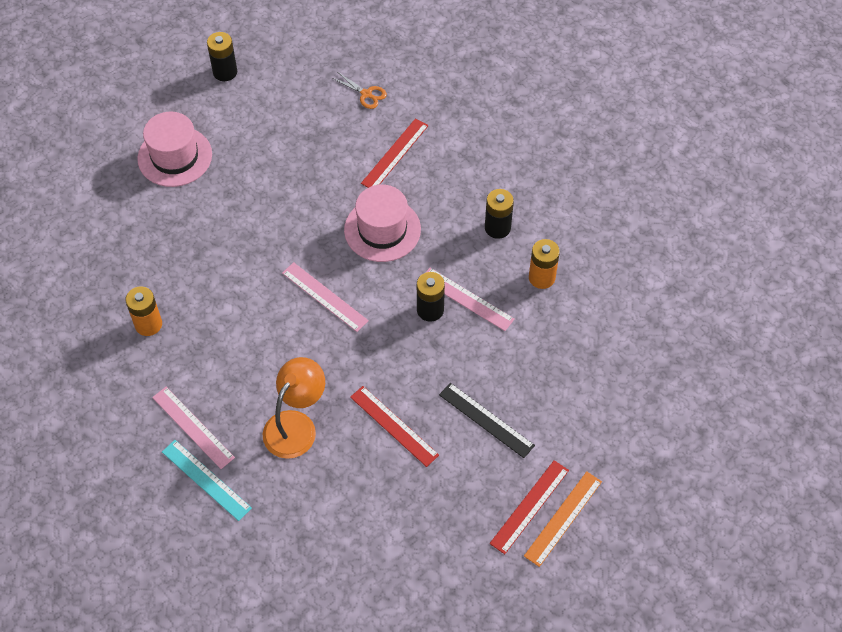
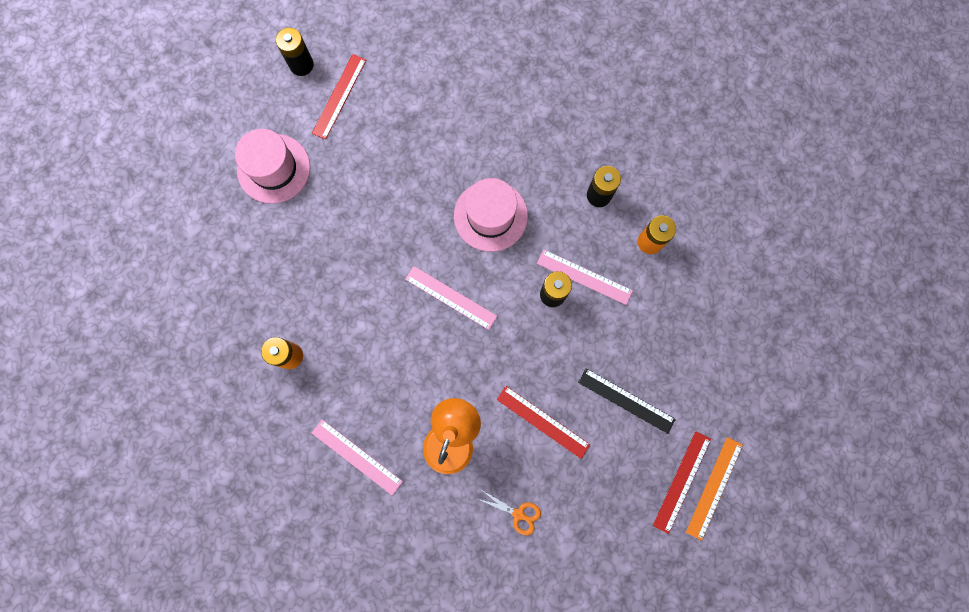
camera: 10 degrees left, 20 degrees up
(206, 480) = (381, 508): turquoise ruler -> none
(366, 94) = (445, 68): orange scissors -> orange scissors (518, 514)
(395, 154) = (486, 131): red ruler -> red ruler (339, 96)

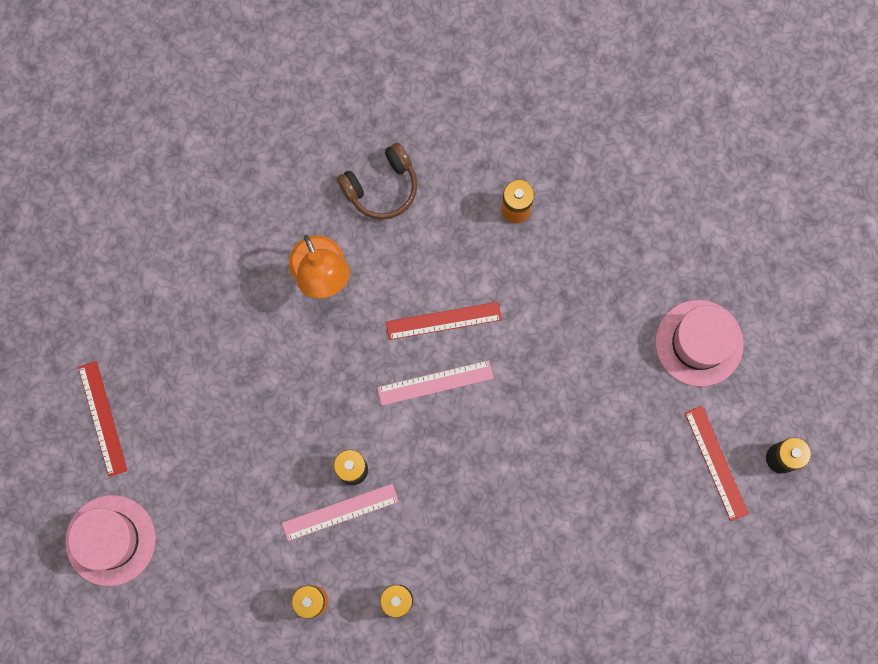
camera: 135 degrees right, 0 degrees up
(357, 456) = (381, 187): pink ruler -> brown headphones
(490, 216) = (473, 486): pink hat -> pink hat (110, 540)
(518, 514) = (212, 267): orange scissors -> none
(543, 422) = (260, 356): red ruler -> red ruler (443, 321)
(626, 400) = (207, 440): black ruler -> none
(714, 488) = (71, 439): orange ruler -> none

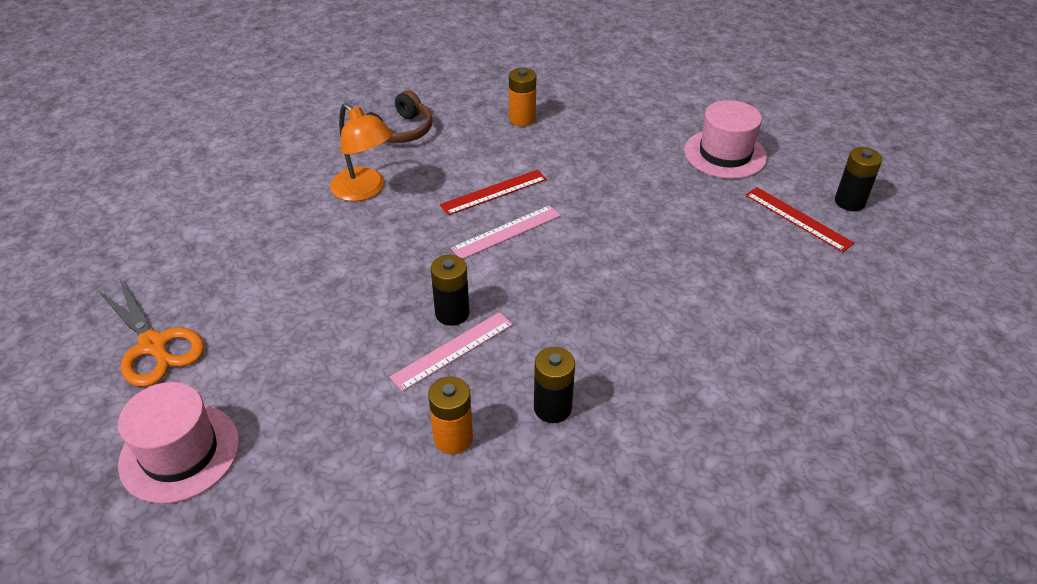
camera: 20 degrees left, 35 degrees down
(102, 418) = (153, 345): red ruler -> orange scissors

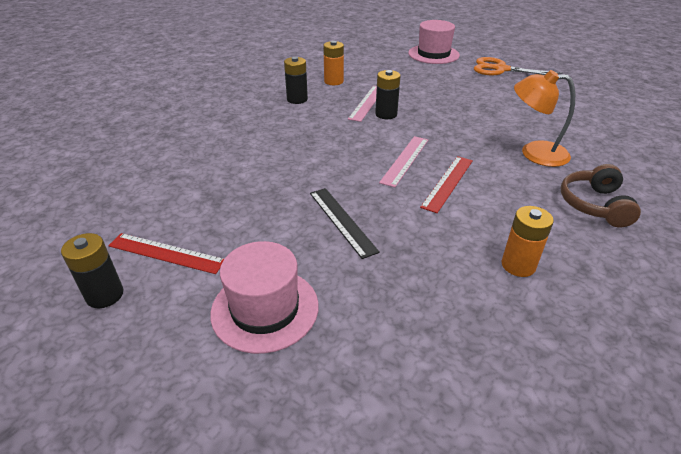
camera: 150 degrees right, 5 degrees down
(626, 193) = (342, 221): none -> black ruler

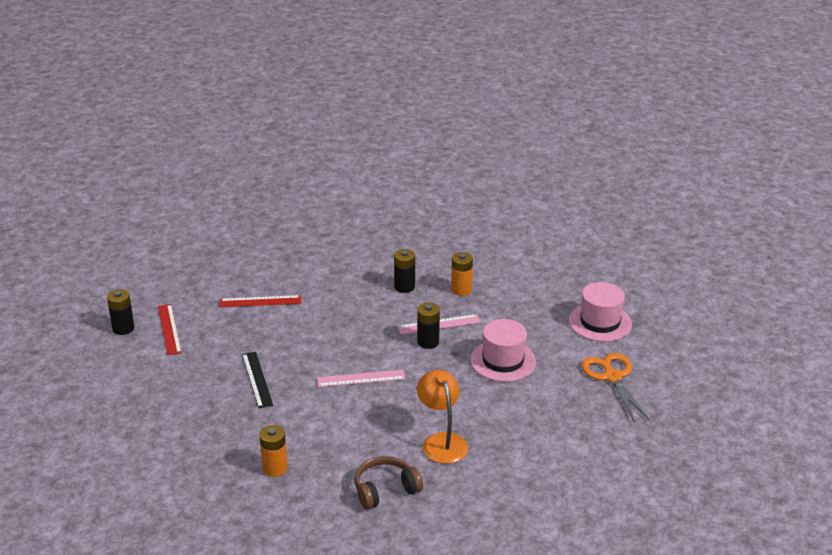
camera: 55 degrees right, 5 degrees down
(265, 309) = (156, 385): pink hat -> pink hat (503, 361)
(342, 221) = (257, 379): black ruler -> black ruler turned 45 degrees counterclockwise
(448, 183) = (348, 409): red ruler -> red ruler (260, 301)

